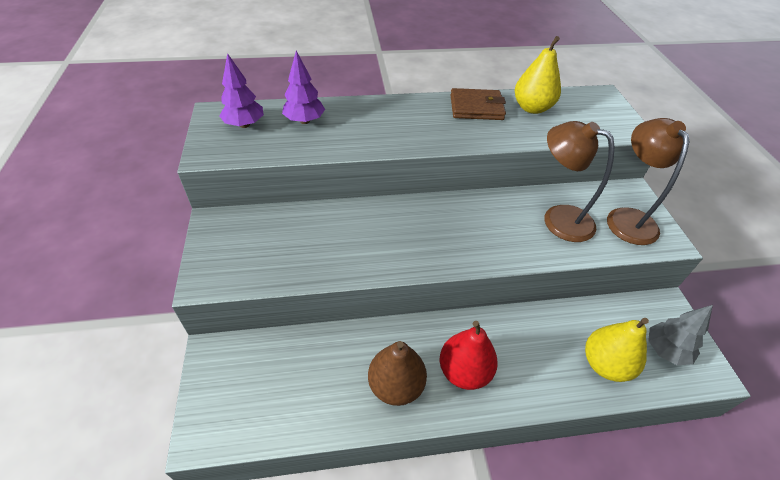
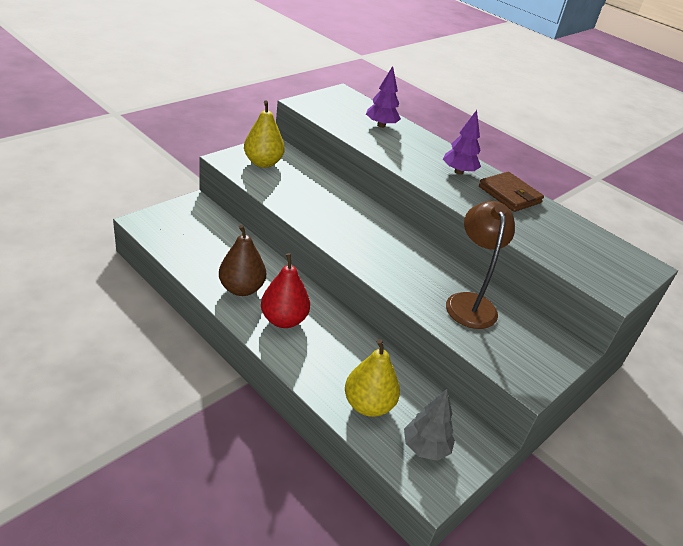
camera: 50 degrees right, 10 degrees down
(244, 125) = (346, 106): purple tree -> purple tree (458, 172)
(532, 108) = (555, 224): yellow pear -> yellow pear (263, 163)
(627, 218) = (526, 348): brown lamp -> none

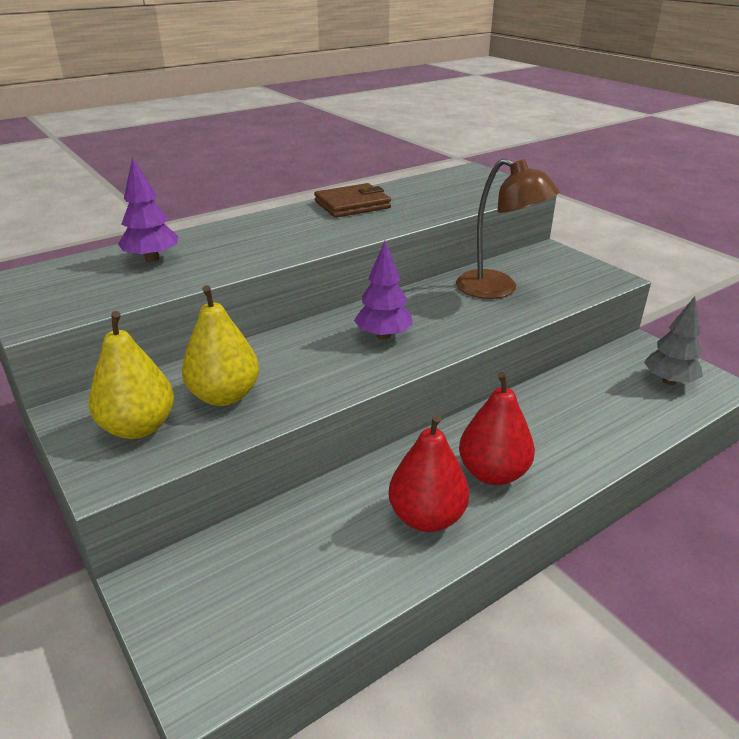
camera: 75 degrees left, 5 degrees down
(241, 289) = (427, 517): brown pear -> red pear
(368, 405) = (626, 412): yellow pear -> yellow pear (224, 396)
(458, 172) = (298, 224): purple tree -> purple tree (383, 336)
(469, 302) = (498, 289): brown lamp -> brown lamp turned 150 degrees counterclockwise

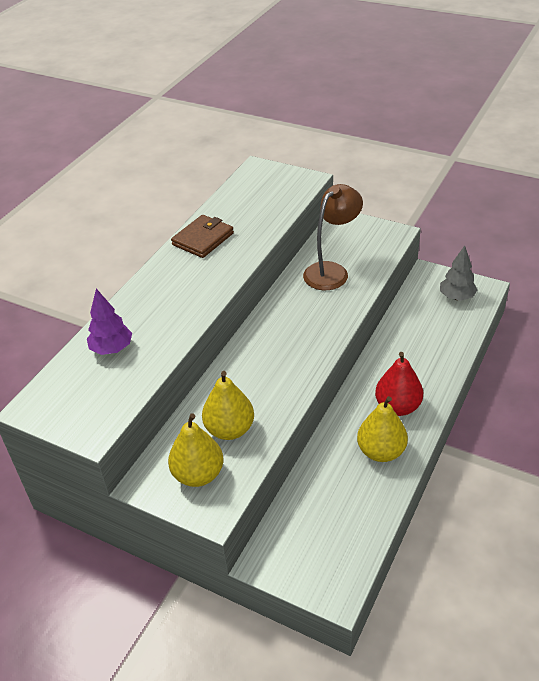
camera: 25 degrees left, 10 degrees up
(383, 336) = (289, 341): purple tree -> none
(427, 517) = (381, 451): red pear -> yellow pear
(498, 289) = (331, 271): brown lamp -> brown lamp turned 60 degrees counterclockwise

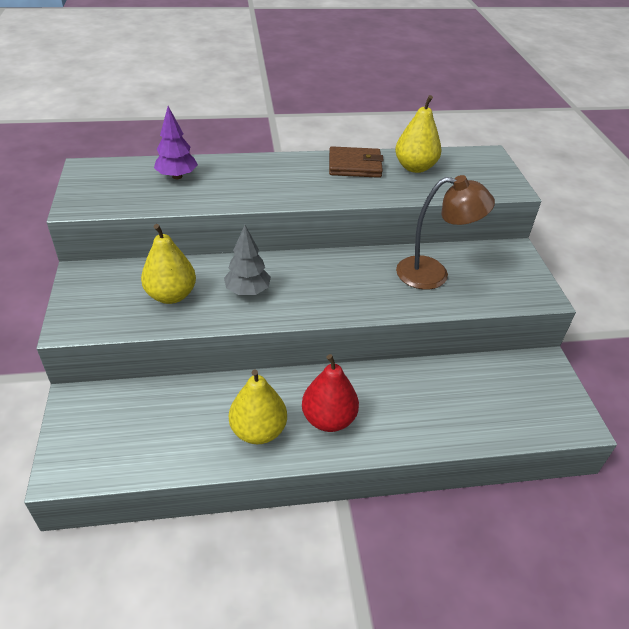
camera: 50 degrees right, 0 degrees up
(198, 474) = (107, 299): yellow pear -> yellow pear (415, 167)
(456, 297) = (536, 403): grey tree -> grey tree (248, 291)

